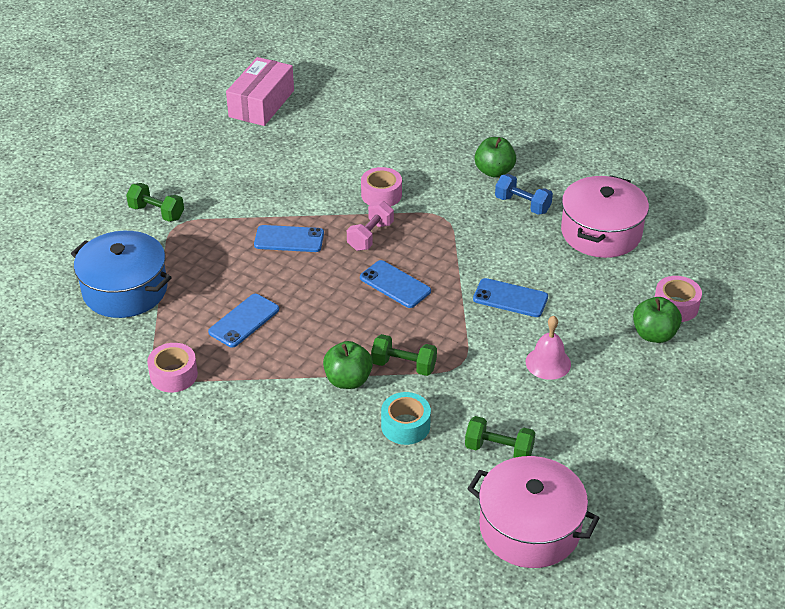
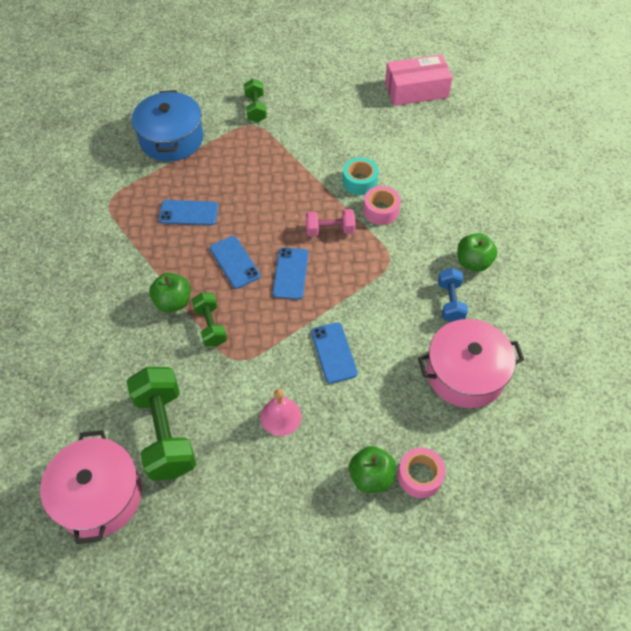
camera: 55 degrees right, 15 degrees up
(174, 375) = (113, 208): pink tape -> none
(289, 239) = (287, 188): blue phone -> blue phone (234, 262)
(405, 425) = (151, 361): turquoise tape -> turquoise tape (359, 182)
(499, 450) = (165, 433): green dumbbell -> green dumbbell, size x1.83

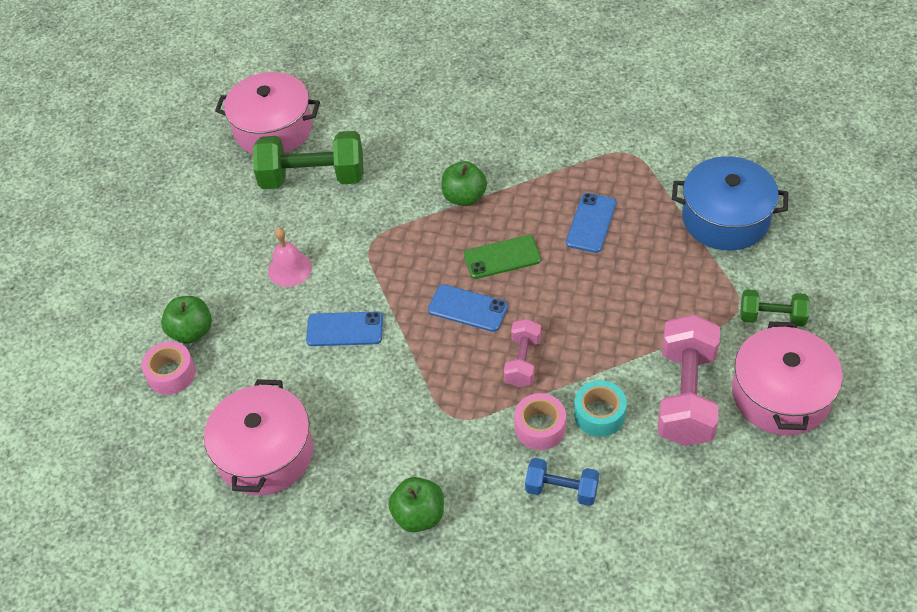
camera: 110 degrees right, 5 degrees down
(210, 326) = (421, 225): green dumbbell -> none
(234, 262) = (502, 257): blue phone -> green phone
(315, 100) = (780, 395): none -> pink pot
(330, 142) = (686, 396): none -> pink dumbbell
(416, 90) = (785, 544): pink box -> none
(450, 302) = (367, 467): blue dumbbell -> blue dumbbell (561, 490)

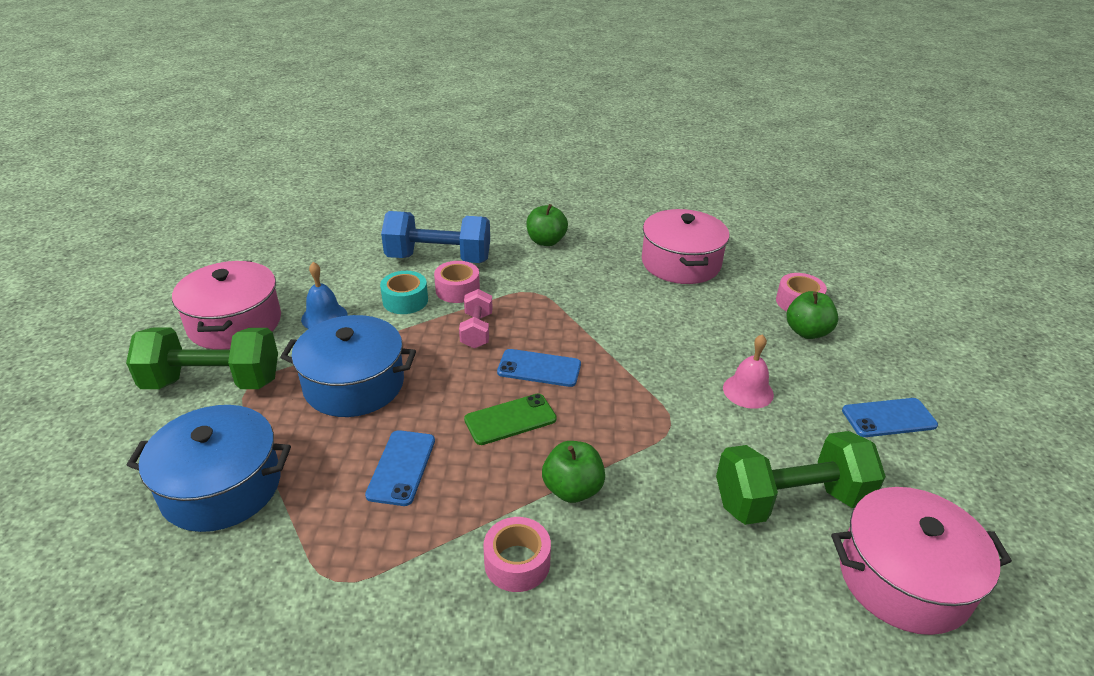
camera: 165 degrees right, 15 degrees down
(345, 329) = (658, 343): blue phone -> blue phone (888, 418)
(512, 154) = (517, 563): none -> pink tape
(561, 490) = (438, 259): blue dumbbell -> blue dumbbell, size x1.83
(640, 304) = (354, 384): none -> blue pot
(686, 396) = (324, 317): pink dumbbell -> blue bell
(772, 317) = (213, 382): green dumbbell -> green dumbbell, size x1.83

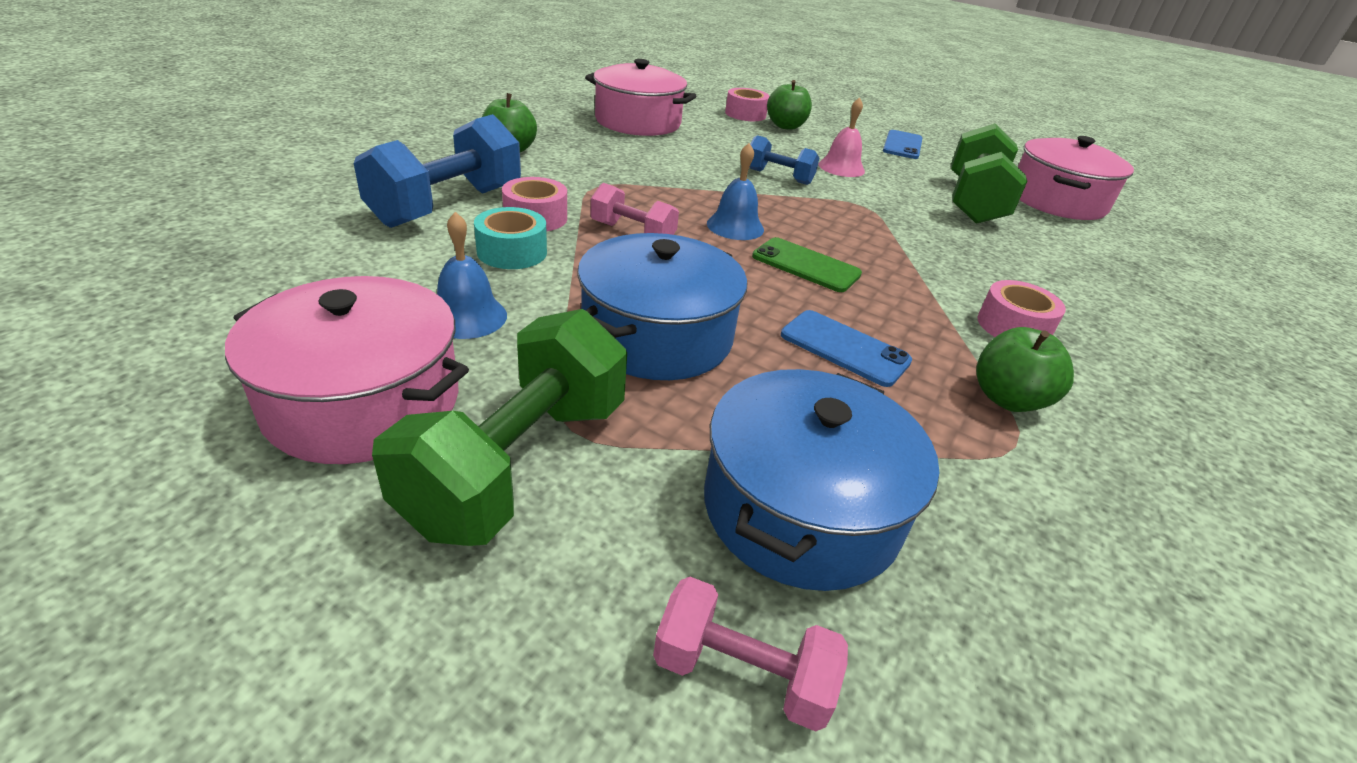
camera: 65 degrees left, 0 degrees up
(106, 494) = (742, 673): none -> pink dumbbell
(510, 419) = (806, 265): green phone -> green phone turned 60 degrees counterclockwise
(539, 368) = (735, 226): blue phone -> blue bell
(572, 489) = (925, 270): green apple -> green apple (1007, 399)
(669, 362) = (778, 176): none -> blue dumbbell

